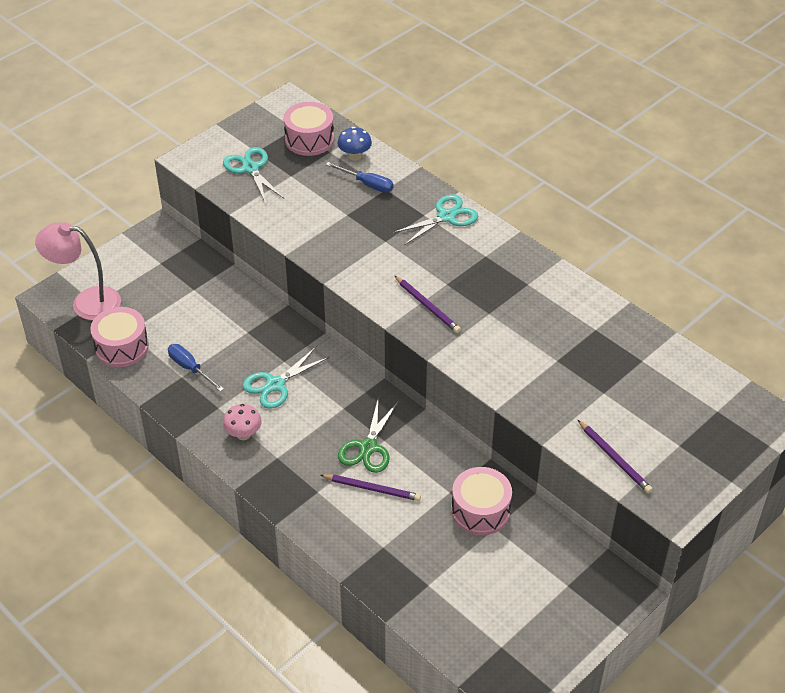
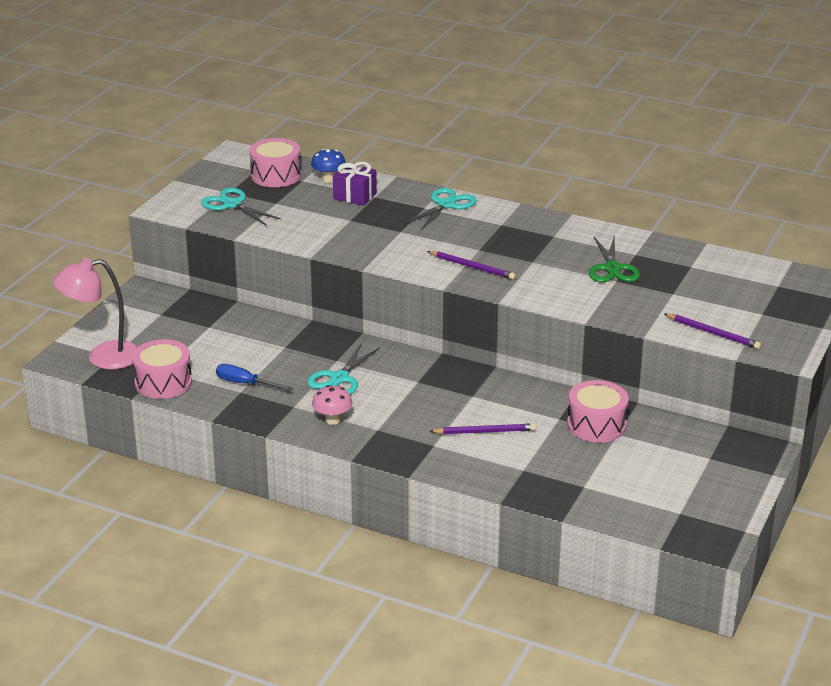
camera: 20 degrees left, 15 degrees down
(367, 184) = (355, 196): blue screwdriver -> purple gift
(368, 447) = (461, 404): green scissors -> green scissors (612, 268)

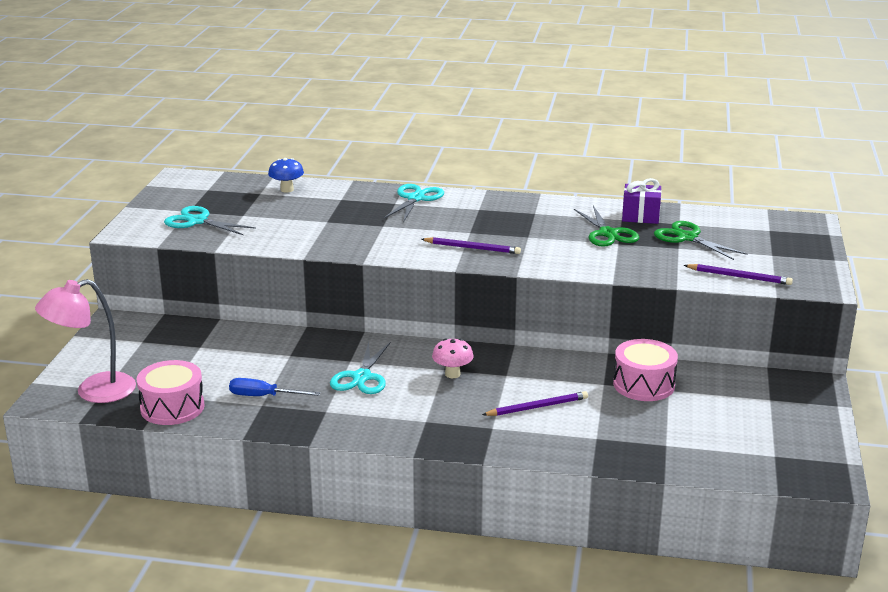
camera: 15 degrees left, 5 degrees down
(276, 175) = (231, 192): pink drum -> none
(332, 420) = (374, 419): pink mushroom -> pink mushroom (452, 374)
(355, 196) = (321, 201): purple gift -> purple gift (640, 216)
(688, 283) = (687, 238): none -> green scissors

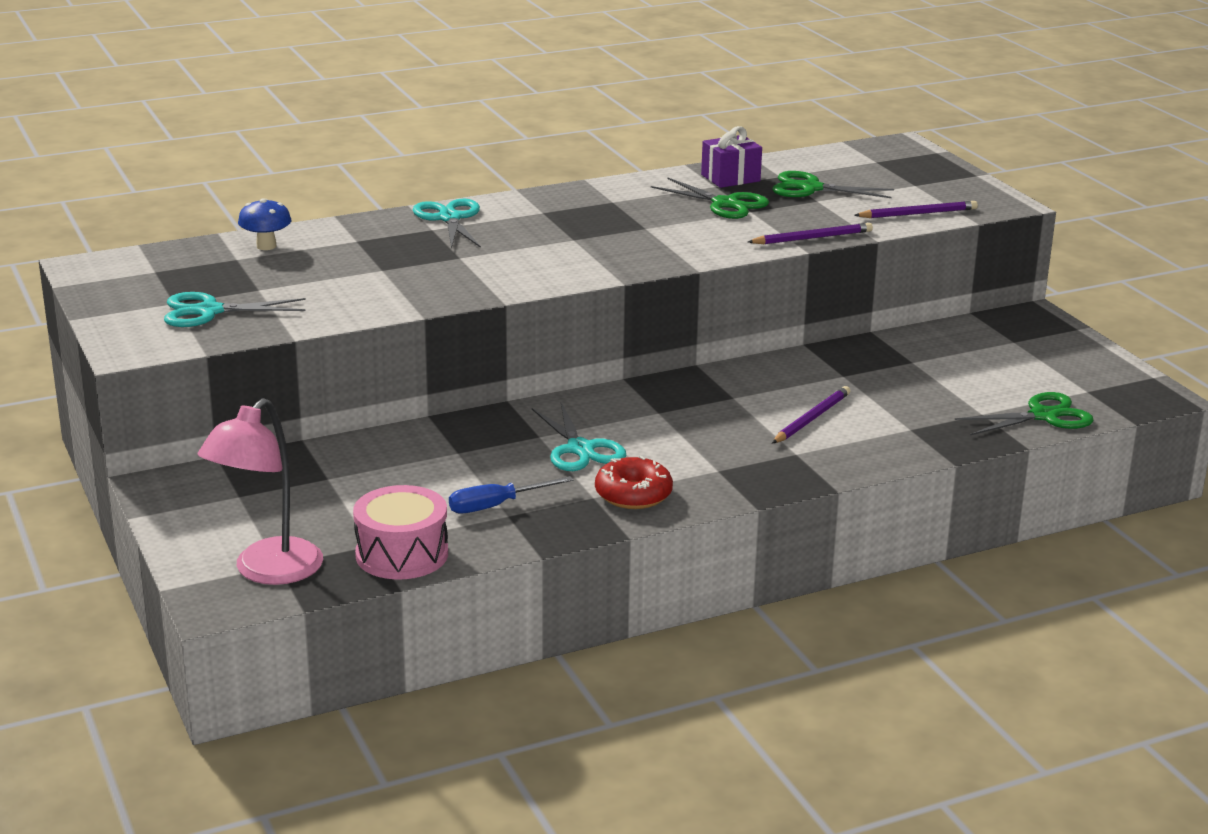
camera: 35 degrees left, 0 degrees up
(351, 418) = (633, 494): none -> red donut
(452, 374) = (676, 414): pink mushroom -> none
(472, 248) = (604, 255): purple pencil -> purple pencil (812, 238)
(643, 384) = (882, 364): pink drum -> none
(710, 462) = (1043, 416): none -> green scissors

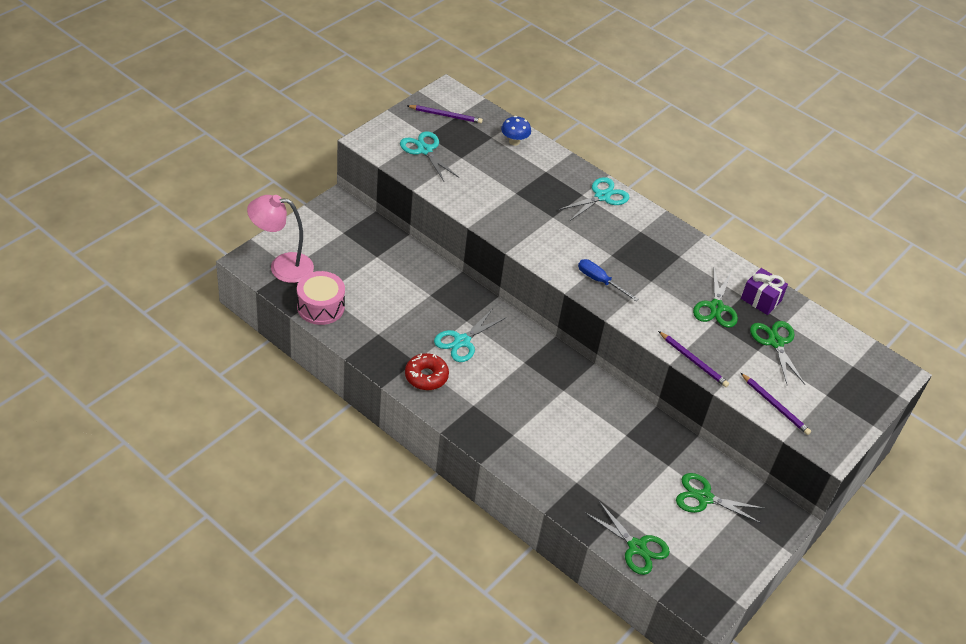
camera: 60 degrees right, 20 degrees up
(496, 506) = (385, 326): blue screwdriver -> blue screwdriver (600, 281)
(811, 418) = (559, 432): purple pencil -> purple pencil (446, 115)
(979, 353) = (704, 498): none -> green scissors

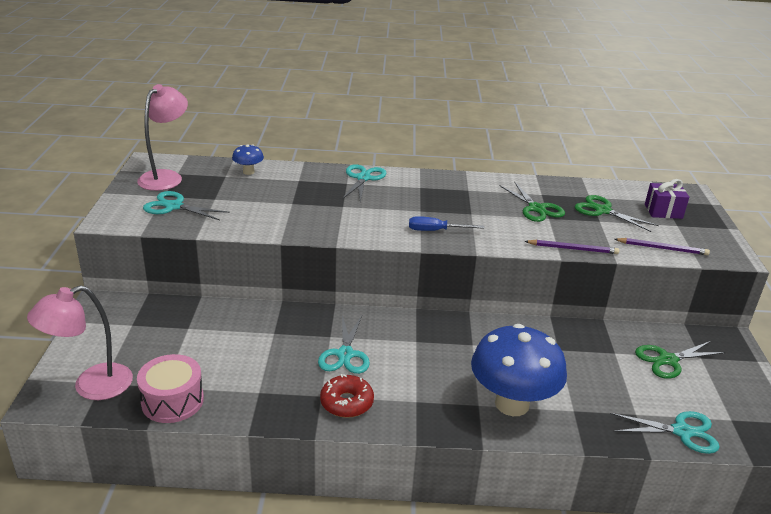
camera: 35 degrees left, 15 degrees down
(446, 115) = (166, 177): purple pencil -> pink lamp
(537, 449) = (512, 404): none -> blue mushroom
(636, 547) = (682, 431): green scissors -> turquoise scissors
(761, 300) = (555, 191): purple gift -> purple gift (663, 211)

